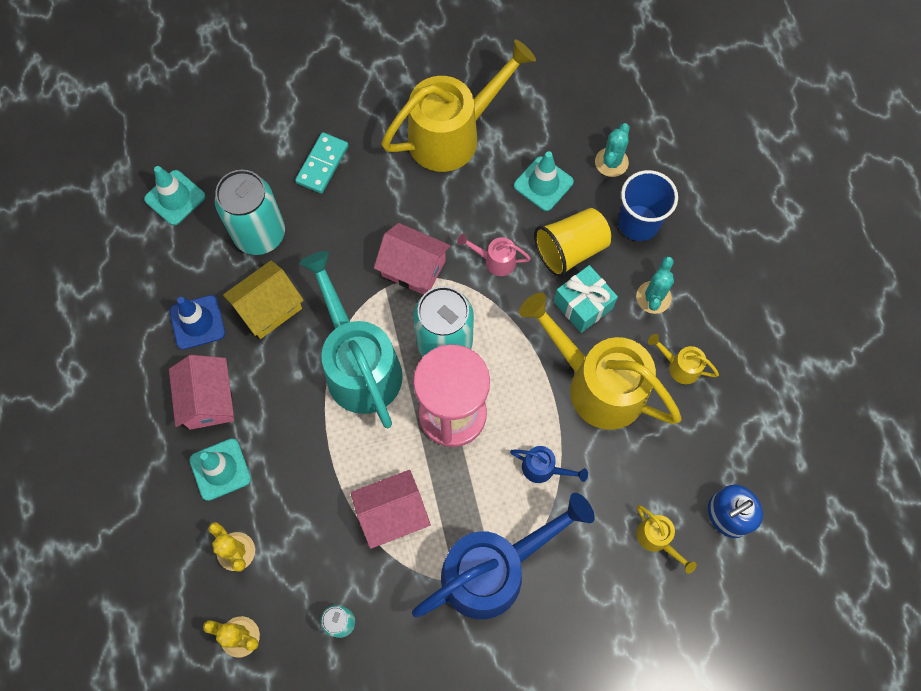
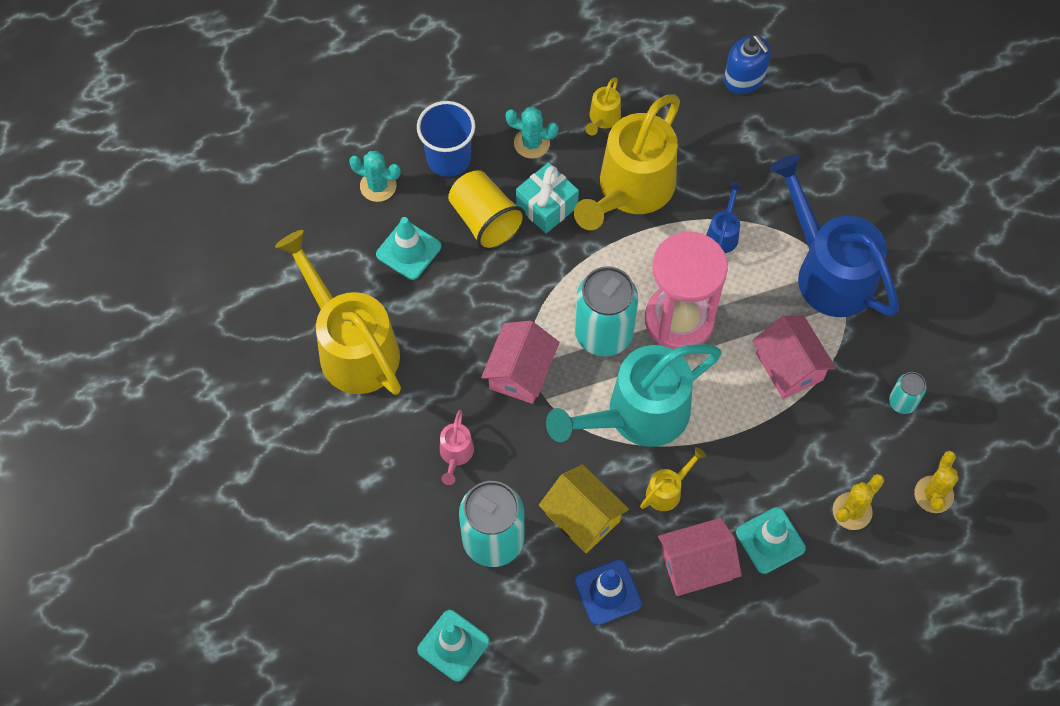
camera: 95 degrees left, 5 degrees down
(322, 164) = (398, 483): turquoise domino -> none
(495, 260) = (504, 292): pink watering can -> pink watering can (455, 455)
(657, 539) = (776, 135): yellow watering can -> yellow watering can (668, 490)

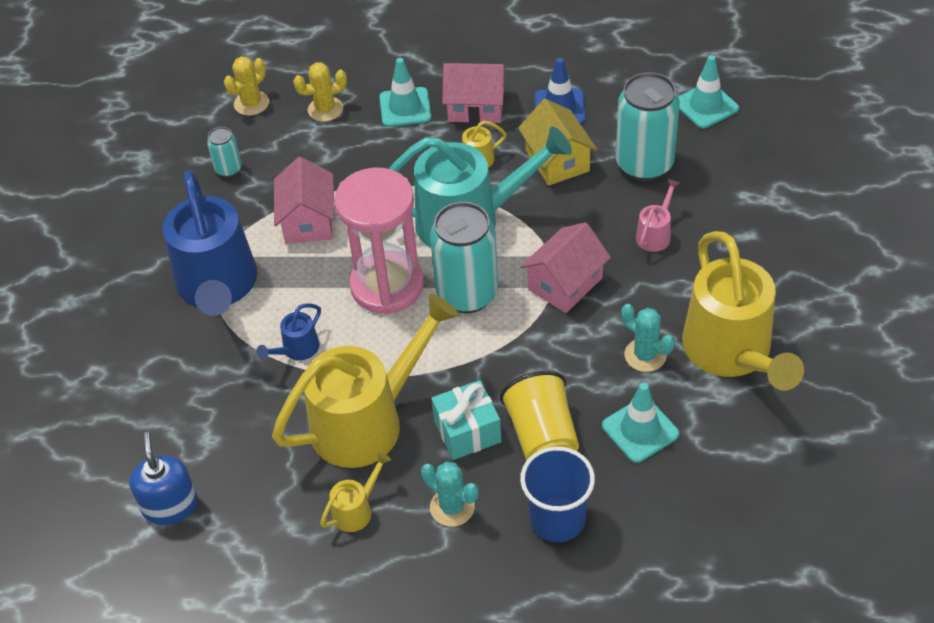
camera: 155 degrees left, 15 degrees down
(378, 186) = (653, 512): turquoise cactus -> turquoise cactus (645, 355)

